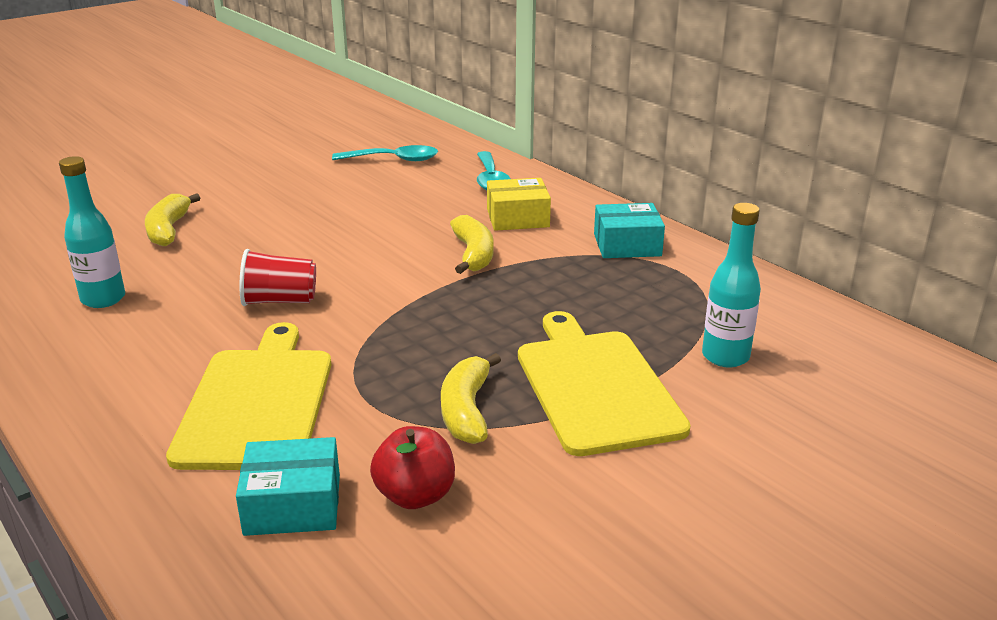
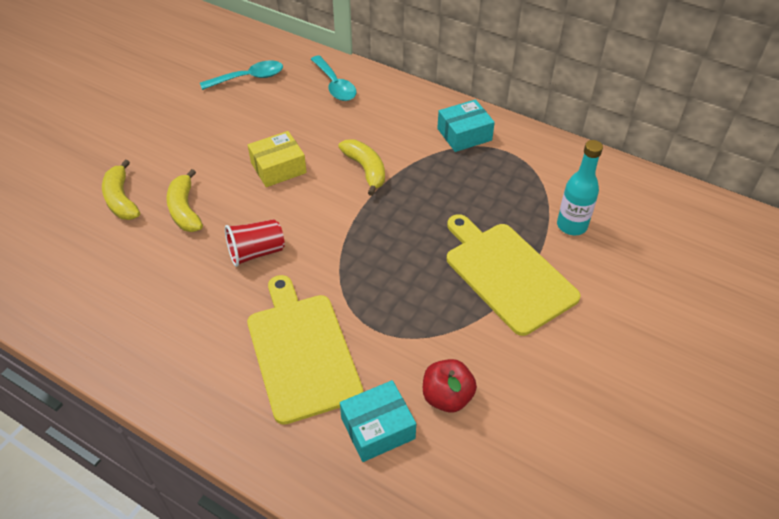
camera: 20 degrees left, 20 degrees up
(103, 299) = (122, 286): turquoise bottle -> none
(466, 411) = (440, 318): yellow banana -> yellow banana (185, 210)
(517, 218) = (376, 124): yellow box -> yellow box (278, 168)

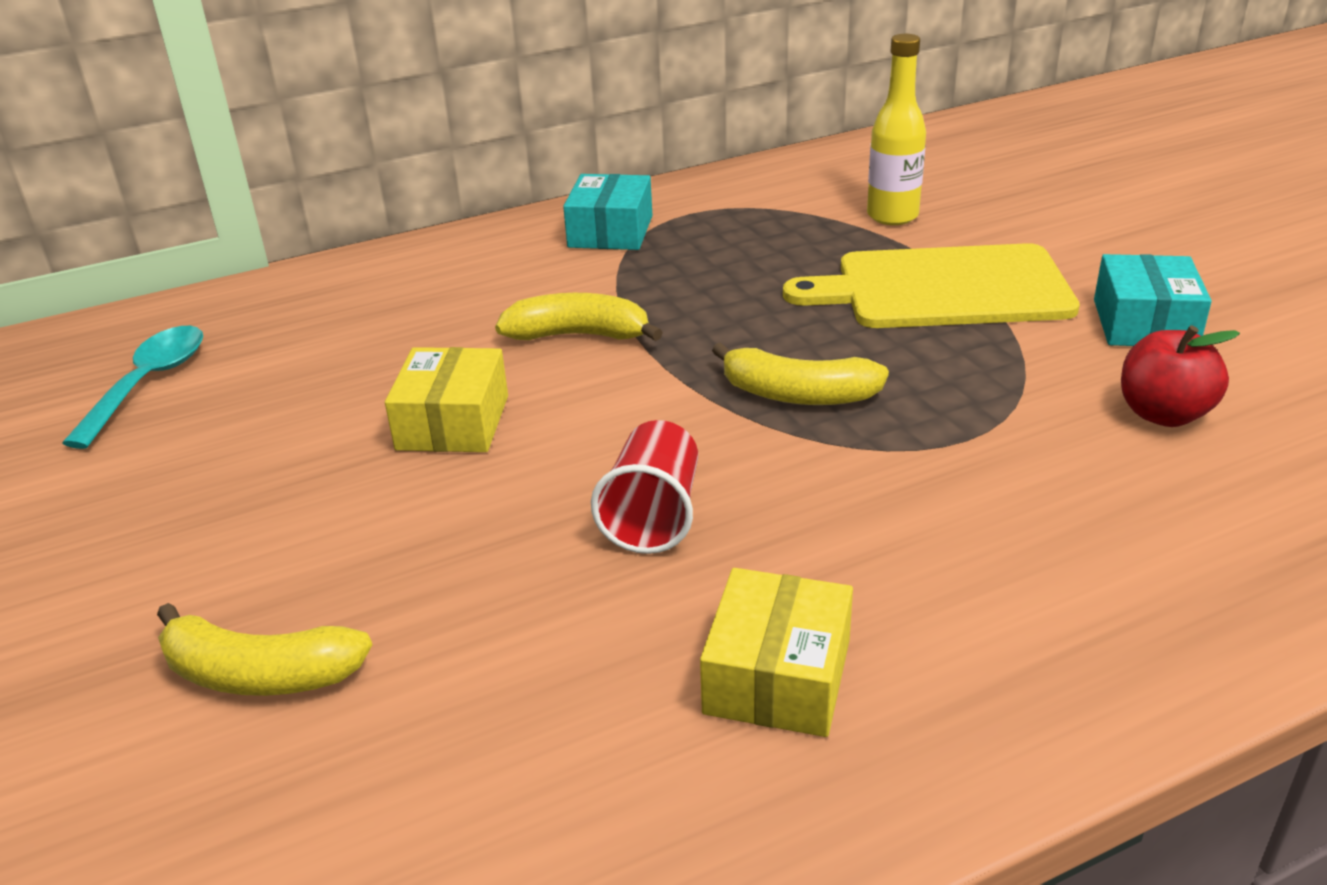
camera: 55 degrees left, 15 degrees down
(185, 210) = (420, 579): yellow banana -> yellow banana (798, 394)
(186, 327) = (777, 676): none -> yellow box
(301, 352) = (963, 535): yellow cutting board -> none
(335, 85) = (323, 301): turquoise spoon -> none
(378, 428) = (1197, 502): turquoise box -> turquoise box (1145, 323)
(571, 225) = (892, 216): turquoise bottle -> yellow bottle

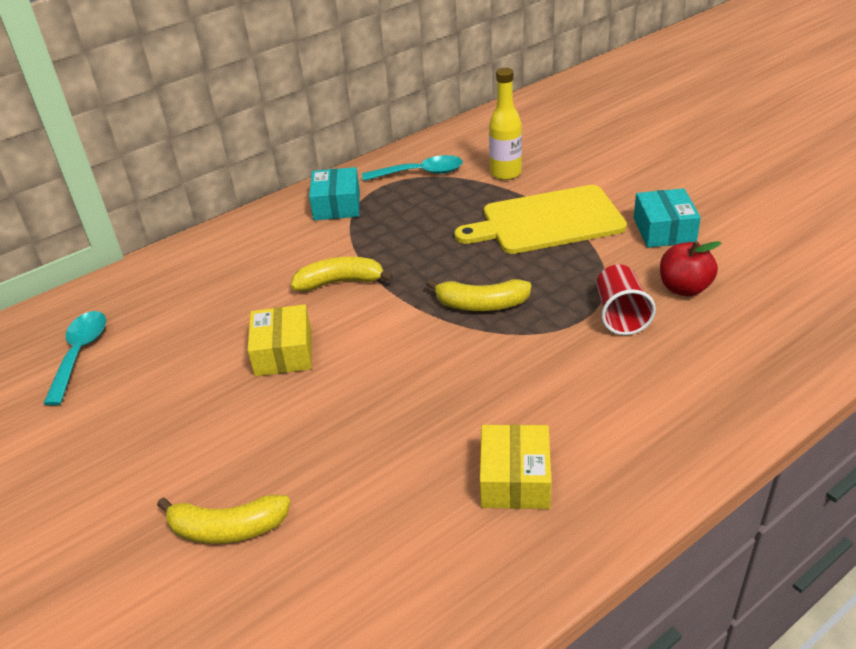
camera: 10 degrees left, 5 degrees up
(653, 515) = (420, 395): red cup -> red cup (620, 315)
(755, 203) = (420, 173): none -> turquoise spoon

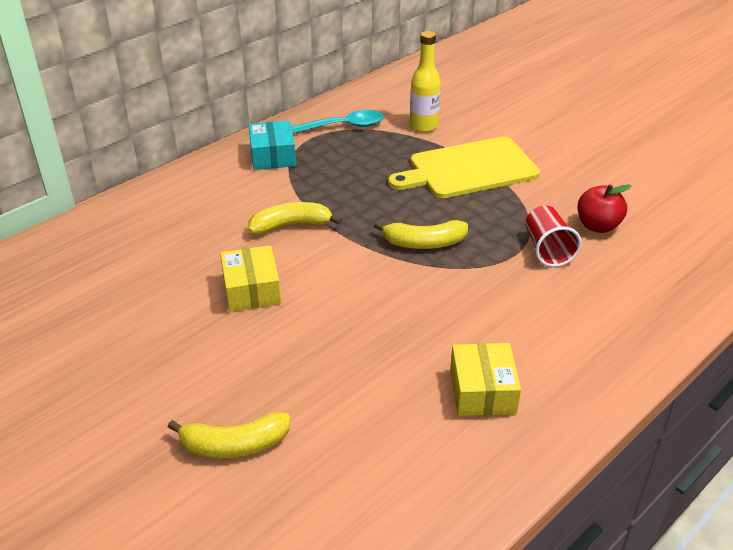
camera: 10 degrees left, 0 degrees up
(80, 354) = (54, 296): turquoise spoon -> none
(664, 230) = (572, 176): turquoise box -> none

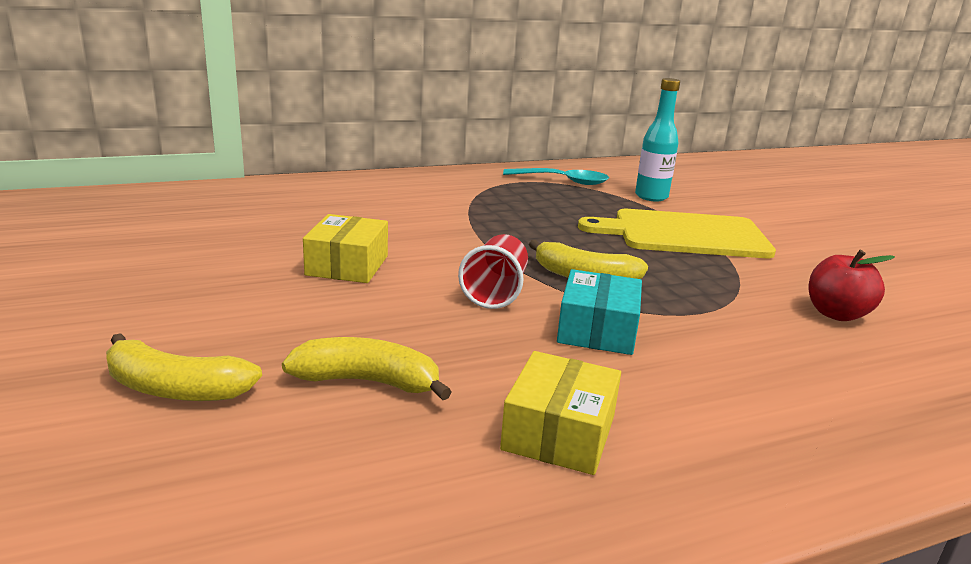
camera: 20 degrees right, 15 degrees down
(272, 156) = (468, 184): turquoise box -> turquoise box (597, 330)
(291, 226) = (440, 231): yellow banana -> yellow banana (367, 382)
(423, 126) = (651, 197): yellow bottle -> turquoise bottle
(547, 249) = (749, 318): red cup -> red cup (495, 292)

